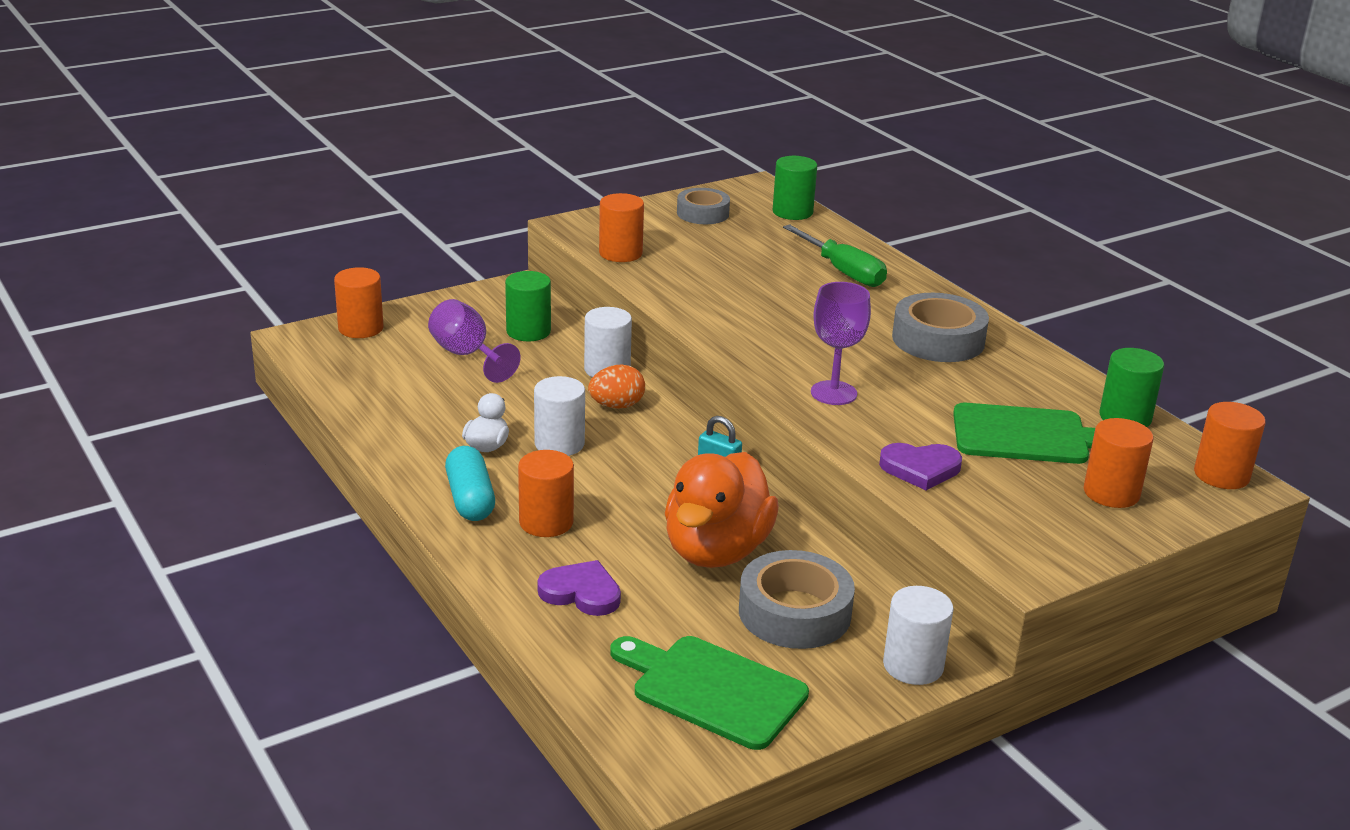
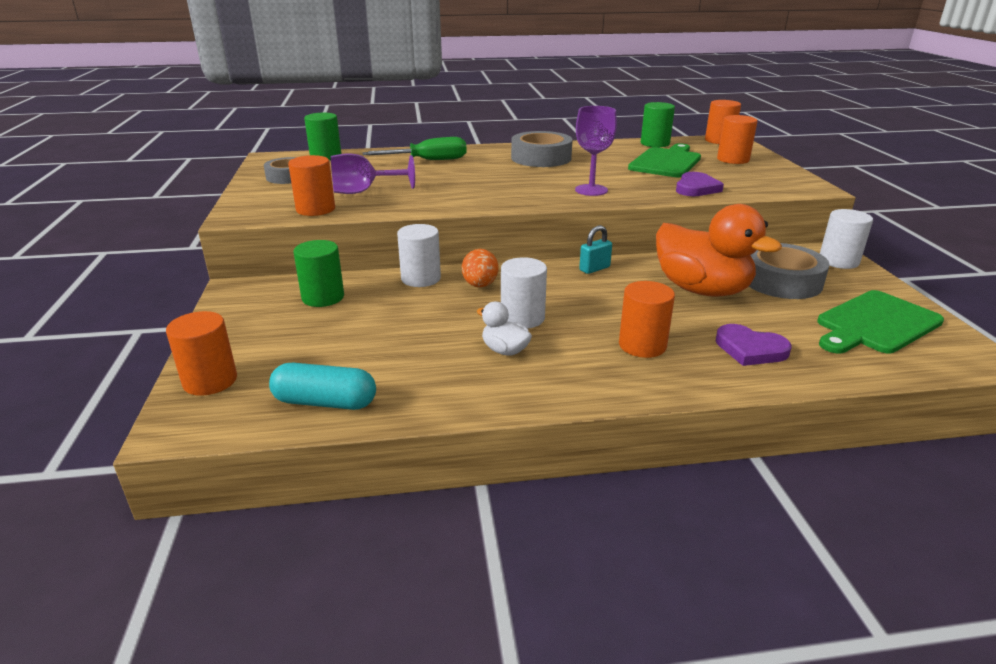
camera: 65 degrees left, 0 degrees up
(467, 355) = (334, 332): purple goblet -> purple goblet (363, 191)
(470, 499) = (590, 374): turquoise capsule -> turquoise capsule (325, 402)
(581, 592) = (750, 349): purple heart -> purple heart turned 105 degrees counterclockwise

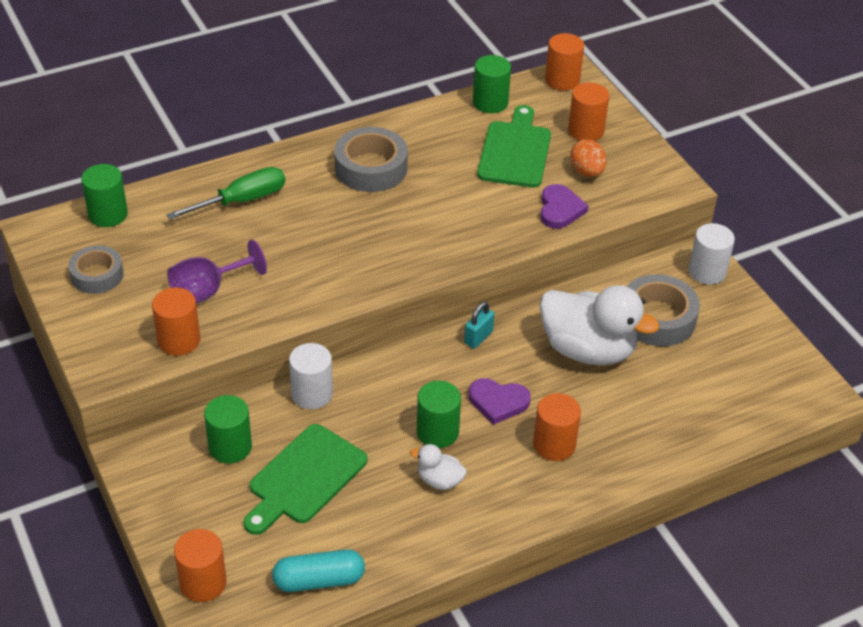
camera: 20 degrees left, 15 degrees up
(480, 285) = (376, 391): orange egg -> orange egg (587, 172)
(522, 318) = (437, 432): white cylinder -> green cylinder
(591, 190) = (453, 236): purple goblet -> none
(701, 290) = (588, 350): orange duck -> white duck
(750, 349) = (644, 428): purple heart -> purple heart (498, 402)
(875, 324) = (742, 367): green cutting board -> green cutting board (304, 478)

